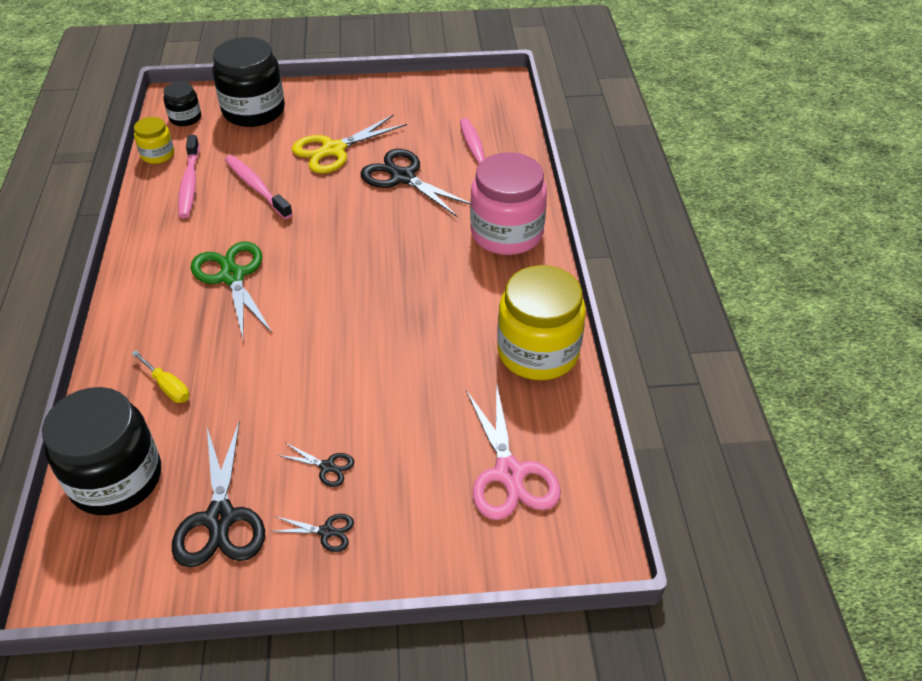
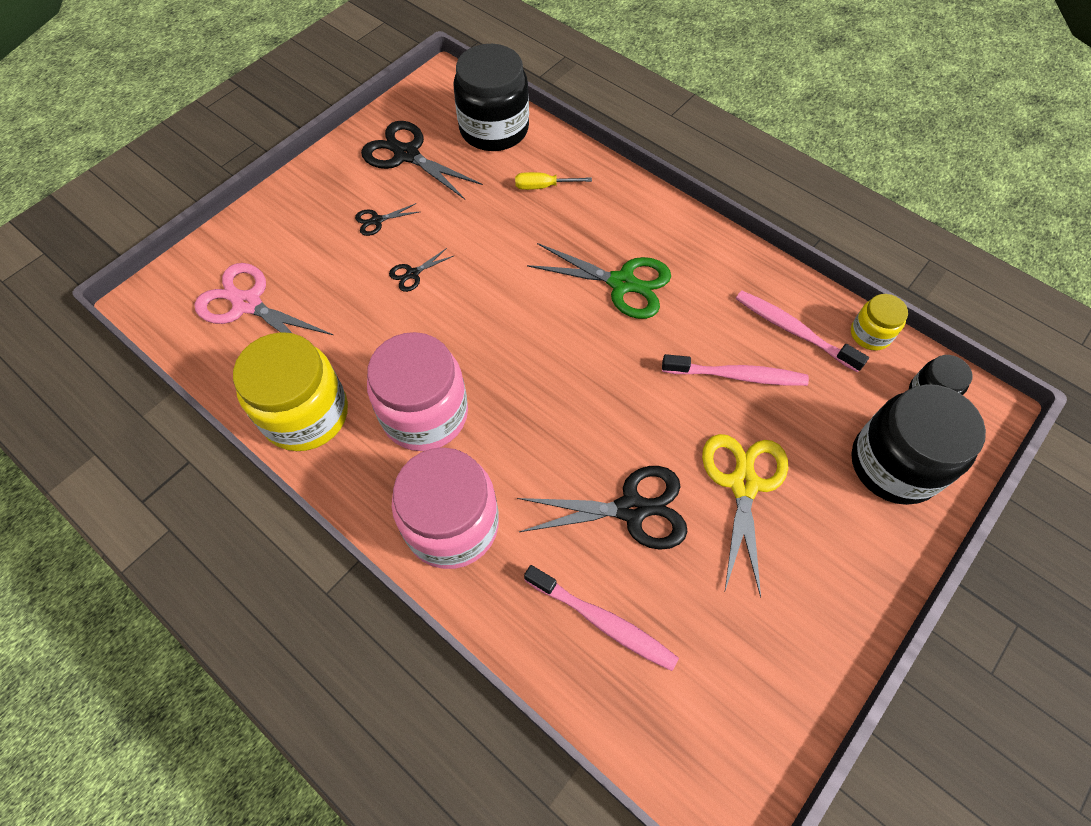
camera: 135 degrees right, 15 degrees up
(326, 532) = (335, 191): black scissors -> black scissors (412, 274)
(458, 295) = (425, 414): none -> pink jar

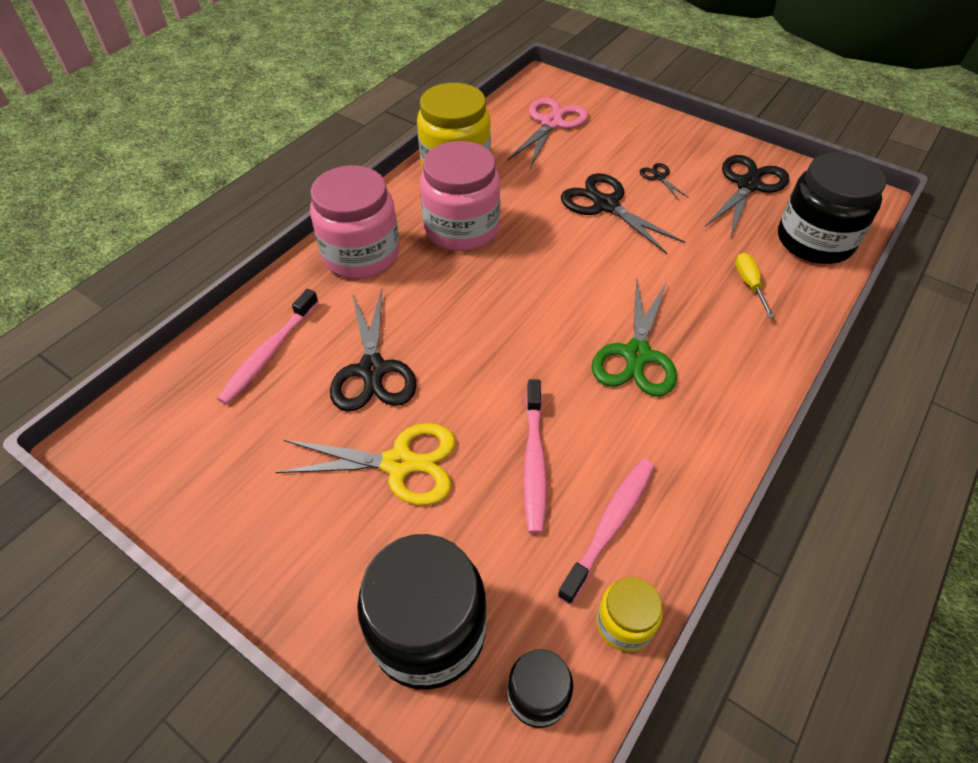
camera: 85 degrees right, 10 degrees down
(412, 274) = (605, 205): black scissors -> black scissors, size x2.12

